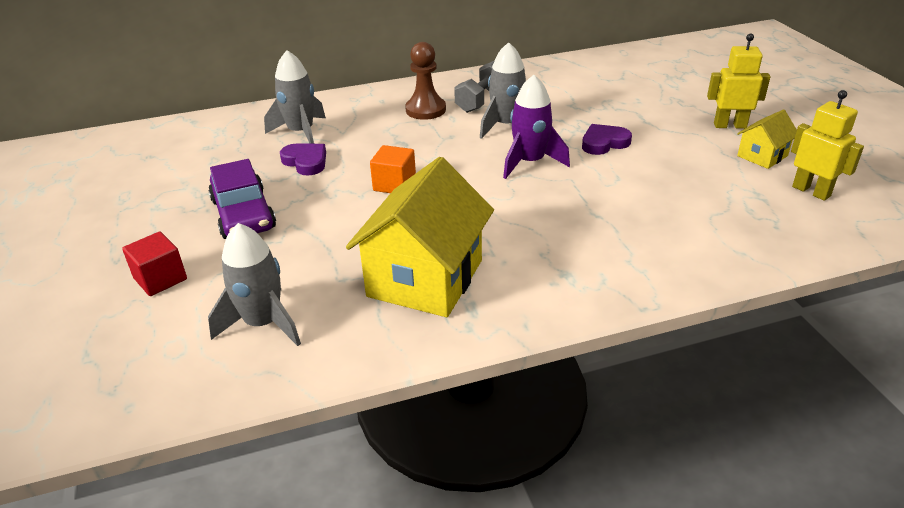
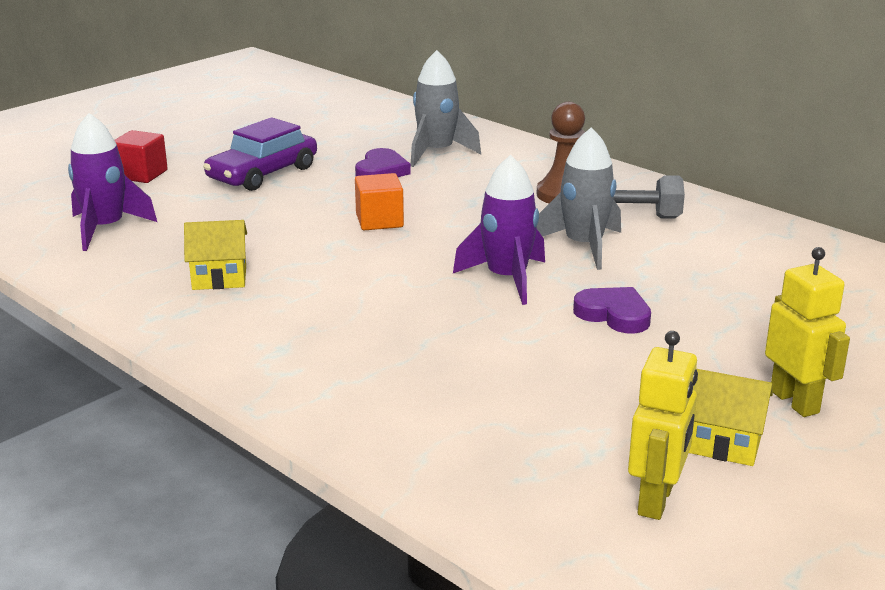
camera: 60 degrees right, 10 degrees down
(263, 323) = (105, 229): grey rocket -> purple rocket
(425, 278) = (219, 278): yellow house -> yellow house, size x0.49

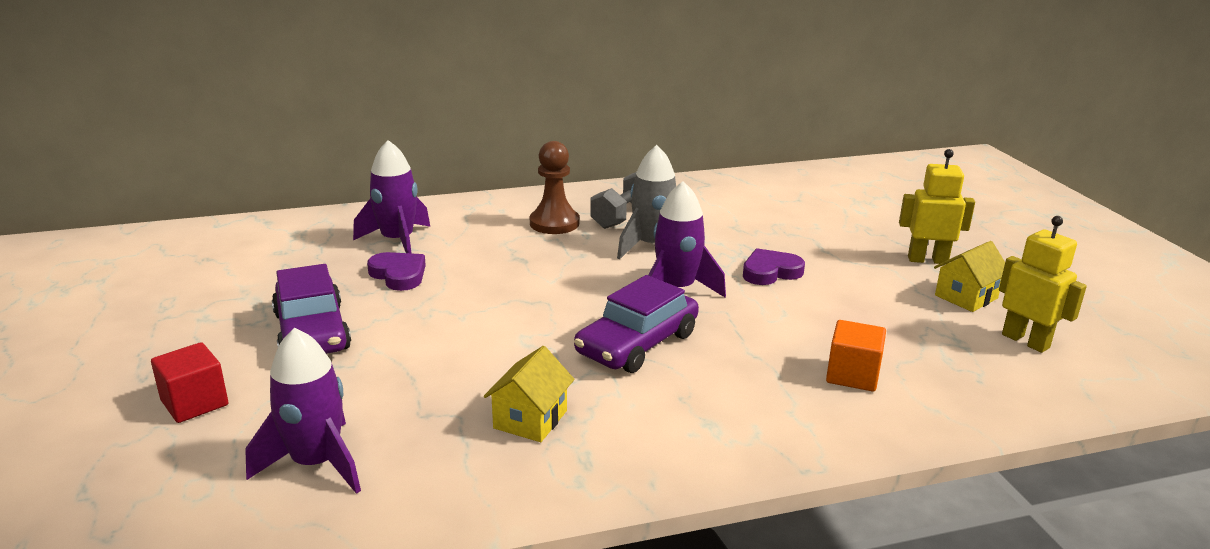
camera: 60 degrees left, 0 degrees up
(379, 221) = (505, 307): orange cube -> orange cube (852, 375)
(381, 287) = (637, 343): none -> purple car
(436, 153) = (397, 241): grey rocket -> purple rocket

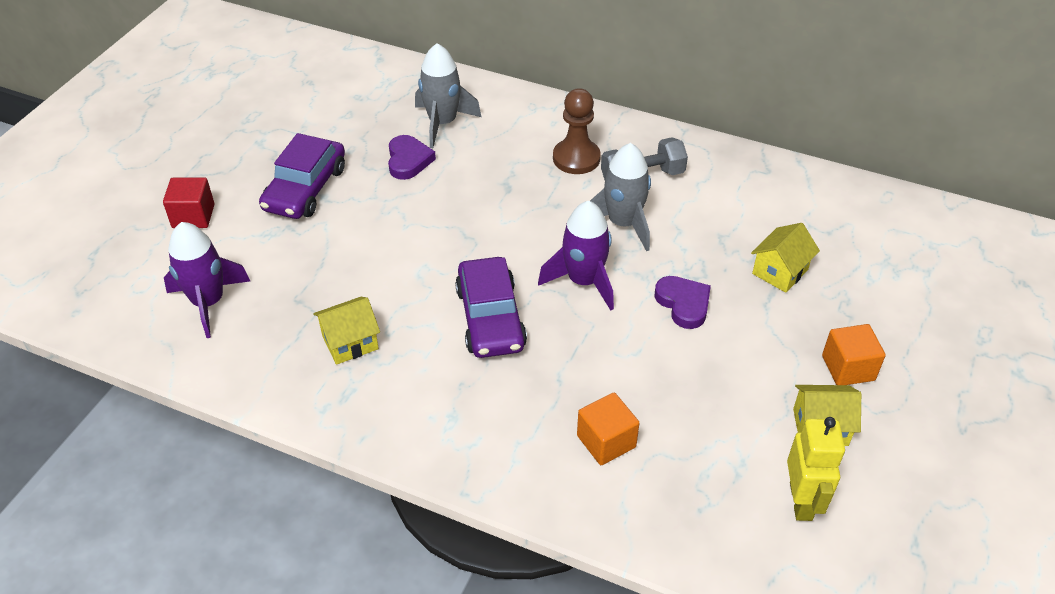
camera: 40 degrees right, 20 degrees up
(397, 241) = (443, 123): purple rocket -> grey rocket
(637, 343) = (490, 318): purple car -> purple car turned 90 degrees counterclockwise
(770, 272) = (683, 304): purple heart -> purple heart turned 45 degrees clockwise
(803, 230) = (780, 271): none -> yellow house
(927, 260) = (848, 368): yellow robot -> orange cube

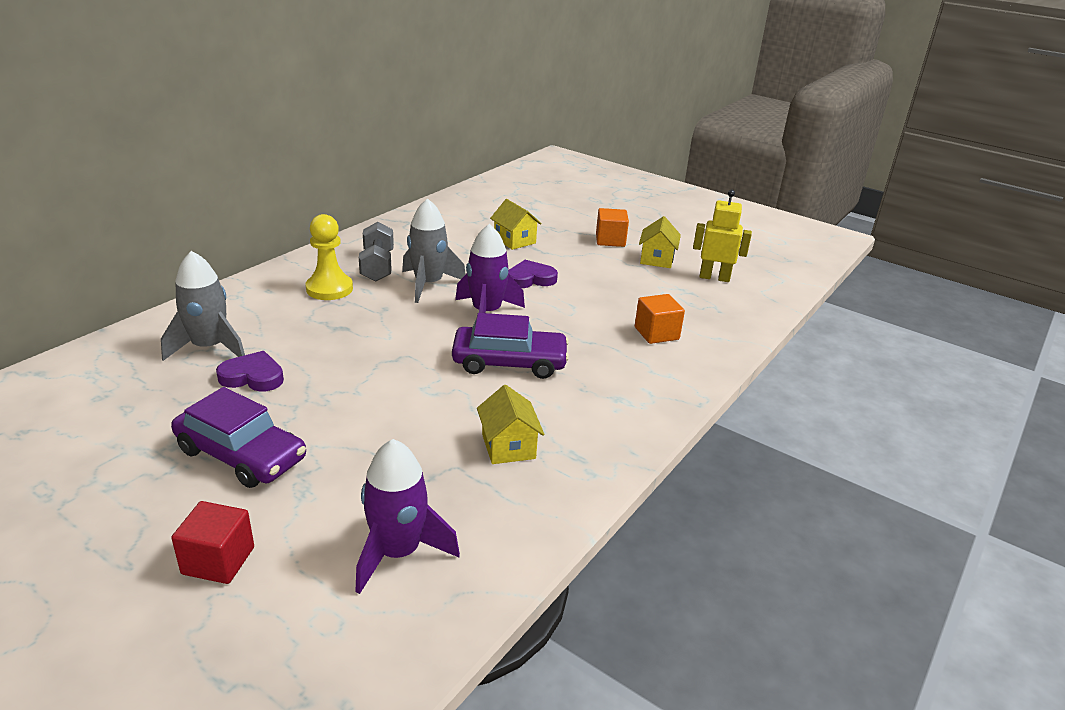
camera: 80 degrees left, 15 degrees down
(576, 158) = (329, 289): brown pawn -> yellow pawn

